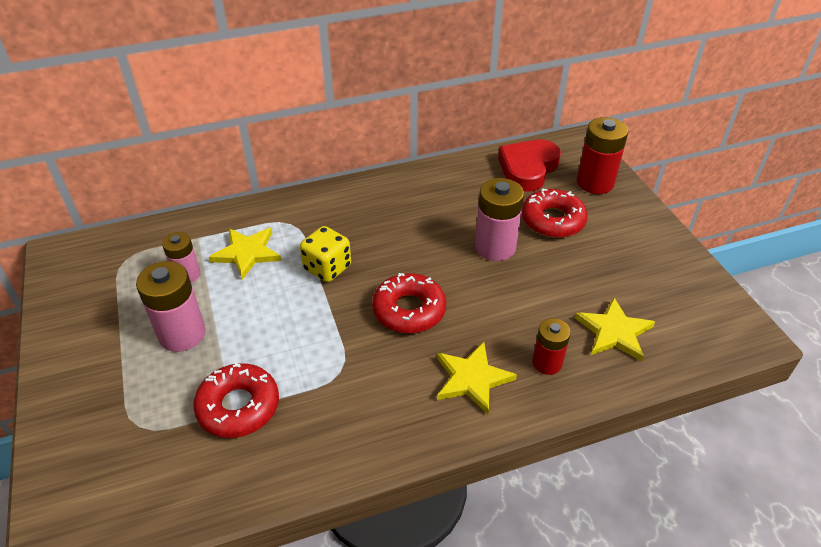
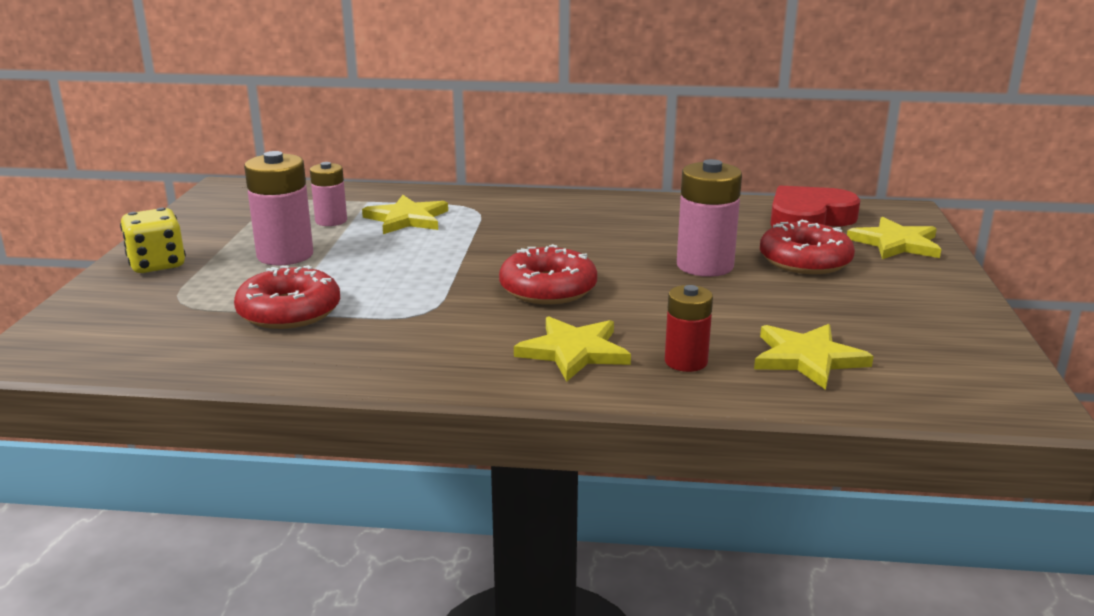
camera: 25 degrees right, 20 degrees down
(327, 268) = (483, 243): yellow dice -> yellow dice (157, 265)
(595, 183) = (896, 243): red battery -> yellow star

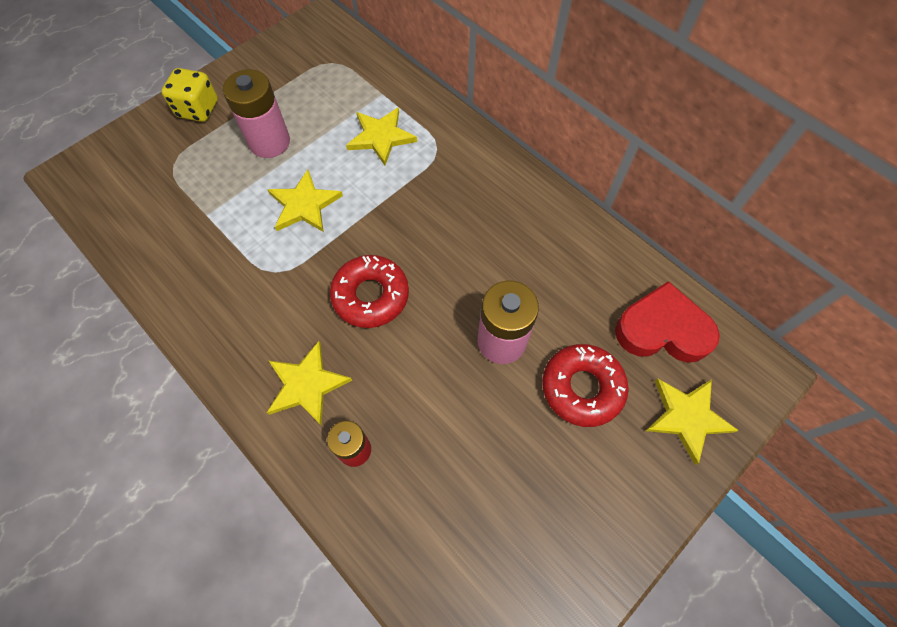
camera: 40 degrees right, 40 degrees up
(289, 311) = (211, 217): red donut -> none
(331, 221) = (335, 110): pink battery -> none
(807, 358) = (429, 510): yellow star -> yellow star (304, 205)

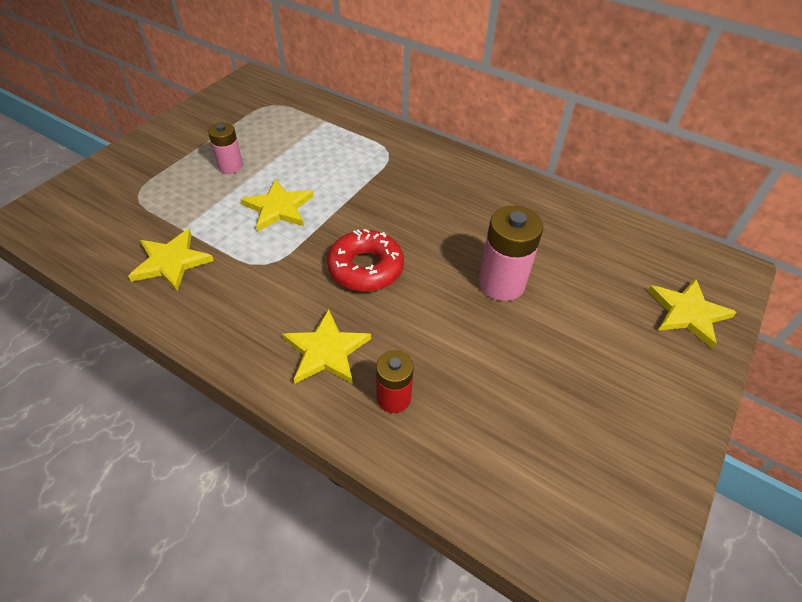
camera: 15 degrees left, 15 degrees down
(198, 109) = (153, 151): yellow dice -> none
(269, 142) = (230, 166): pink battery -> pink battery, size x0.62
(381, 137) = (335, 150): yellow star -> yellow star (171, 262)
(582, 388) = (588, 307): red donut -> none
(662, 329) = (636, 252): red heart -> none

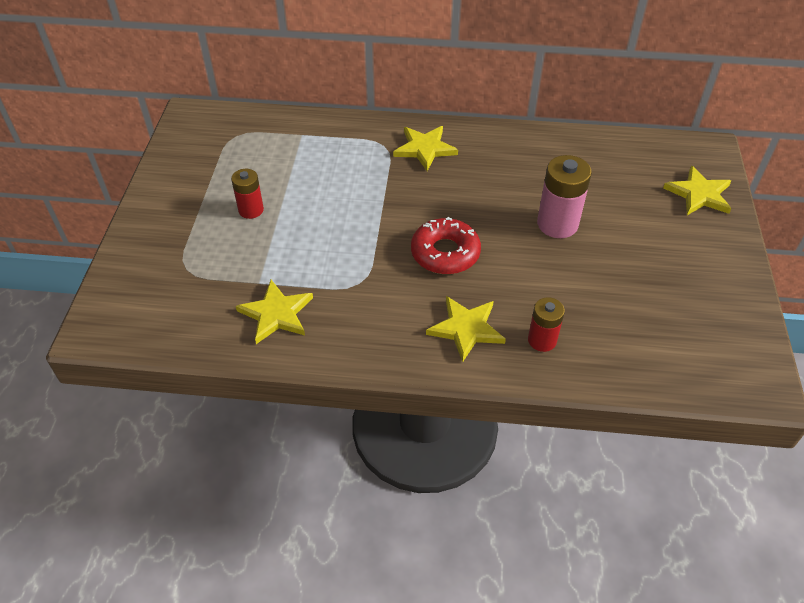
camera: 25 degrees left, 0 degrees up
(230, 166) = (251, 210): pink battery -> red battery
(278, 208) = (329, 231): yellow star -> yellow star (424, 149)

